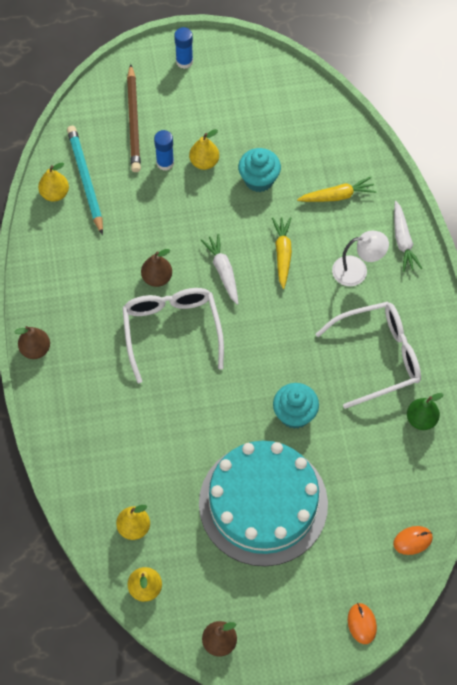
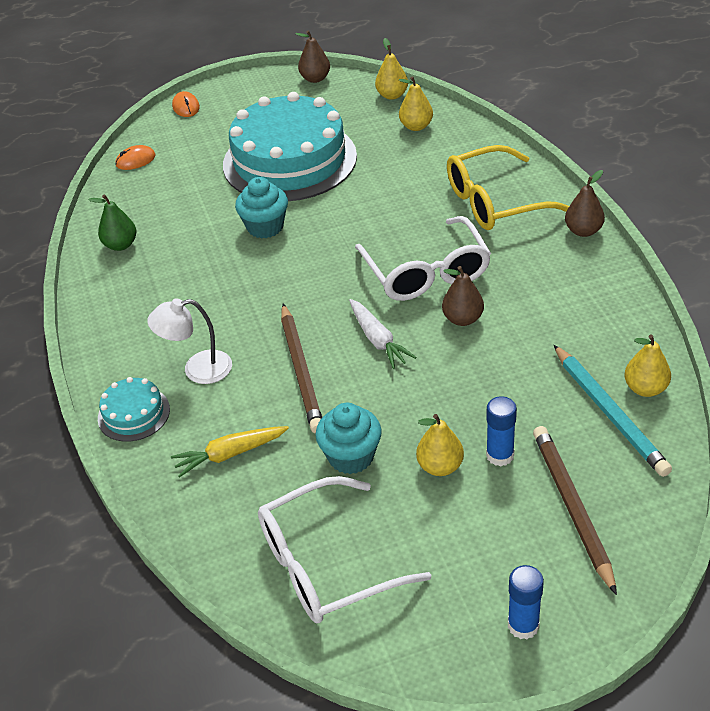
camera: 175 degrees right, 20 degrees down
(93, 401) = (495, 202): none -> yellow glasses
(282, 254) = (301, 371): yellow carrot -> brown pencil
(378, 357) = (169, 289): white glasses -> white glasses (326, 564)
(403, 241) = (134, 414): white carrot -> turquoise cake

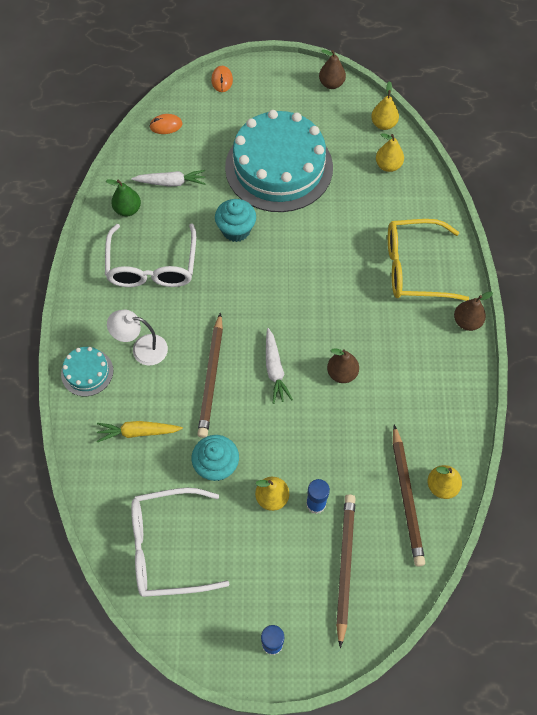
camera: 15 degrees right, 20 degrees up
(164, 207) = (171, 182): none -> white carrot
(426, 272) = (334, 319): white glasses -> white glasses (152, 266)
(609, 413) = (406, 497): turquoise pencil -> brown pencil

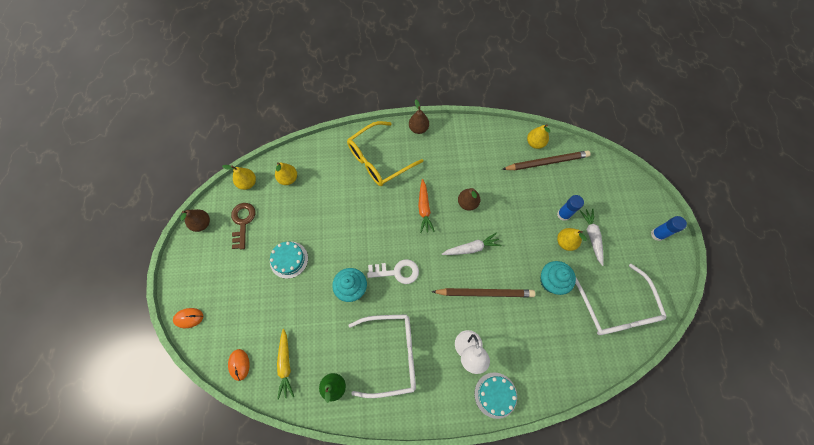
camera: 95 degrees left, 5 degrees up
(138, 432) = (538, 343): yellow carrot -> yellow carrot (285, 364)
(171, 182) = (304, 350): white carrot -> white carrot (591, 236)
(251, 279) = (397, 272): none -> white key
(279, 167) = (289, 259): turquoise cake -> turquoise cake, size x0.43
(330, 121) = (243, 222): none -> brown key
(337, 317) = (424, 208): none -> orange carrot
(345, 565) = (598, 195): brown pencil -> none
(414, 268) = (379, 160): yellow glasses -> yellow glasses turned 60 degrees clockwise

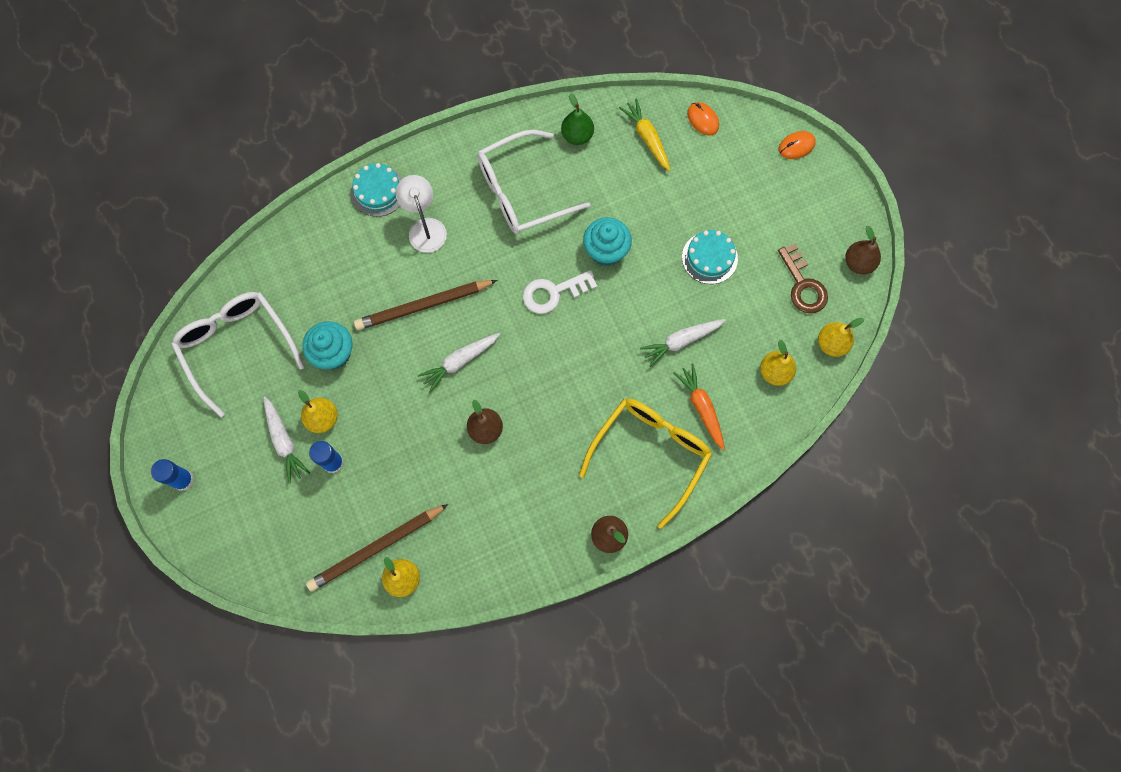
camera: 160 degrees right, 5 degrees up
(332, 214) = (681, 341): none -> white carrot
(424, 208) = (549, 397): orange carrot -> orange carrot (701, 408)

